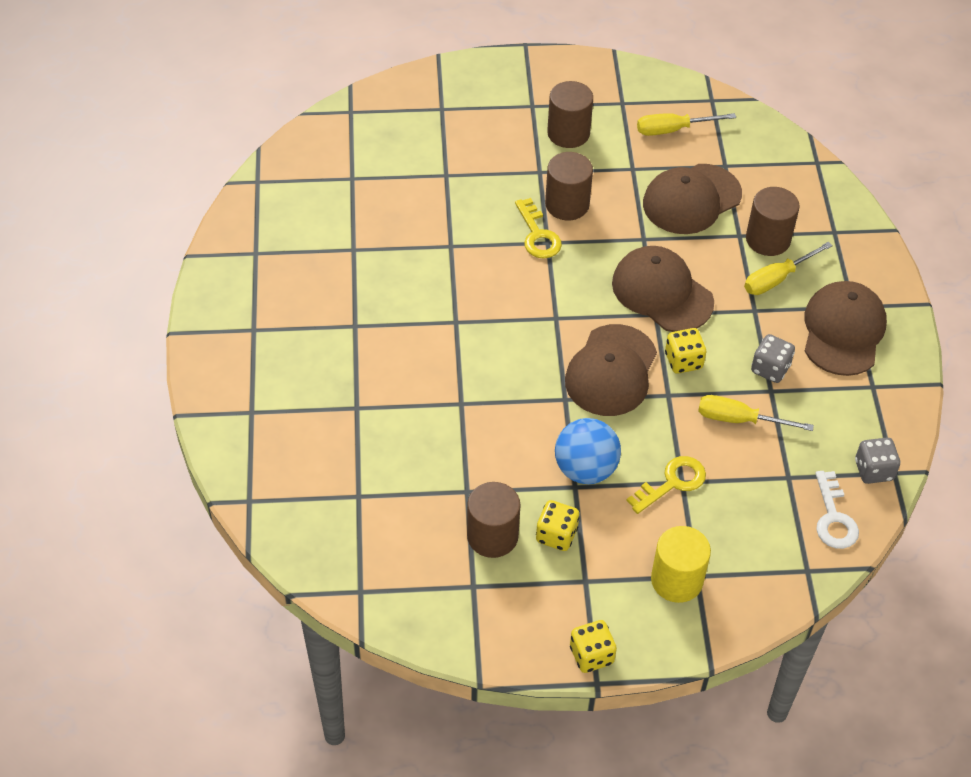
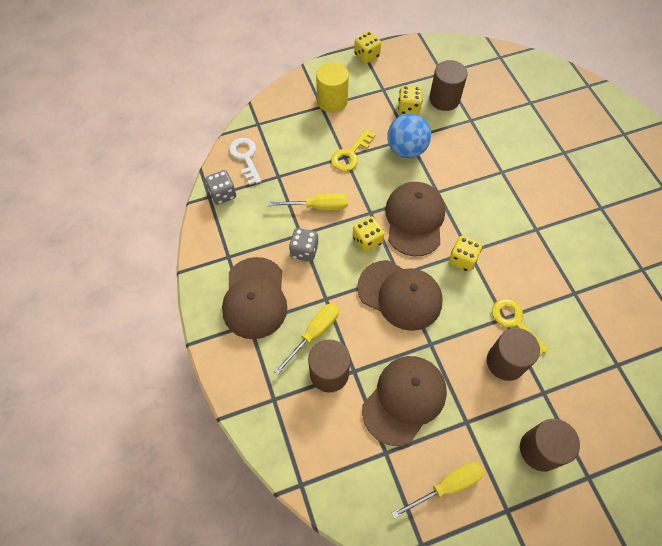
camera: 165 degrees right, 10 degrees up
(569, 311) = (462, 259): none -> yellow dice

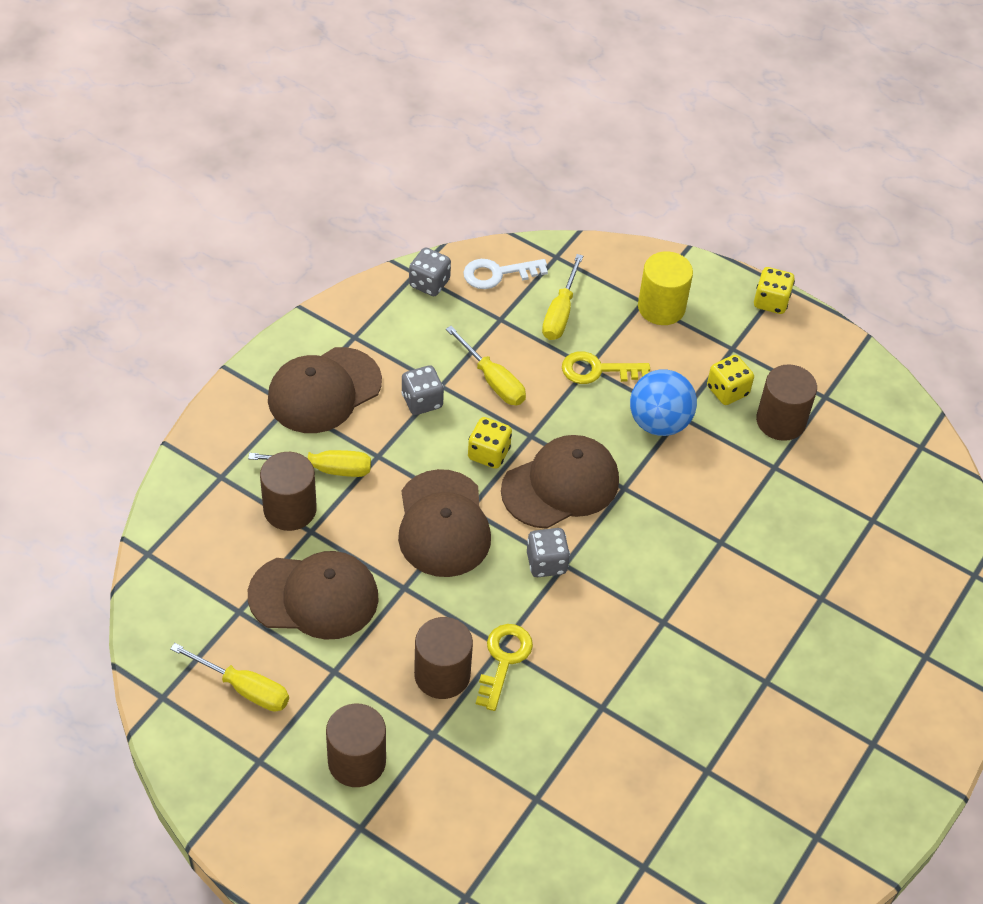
camera: 50 degrees right, 10 degrees down
(245, 157) = (498, 274): white key -> white key turned 135 degrees counterclockwise
(298, 146) = (560, 313): none -> yellow screwdriver
(462, 259) = (546, 563): yellow dice -> grey dice

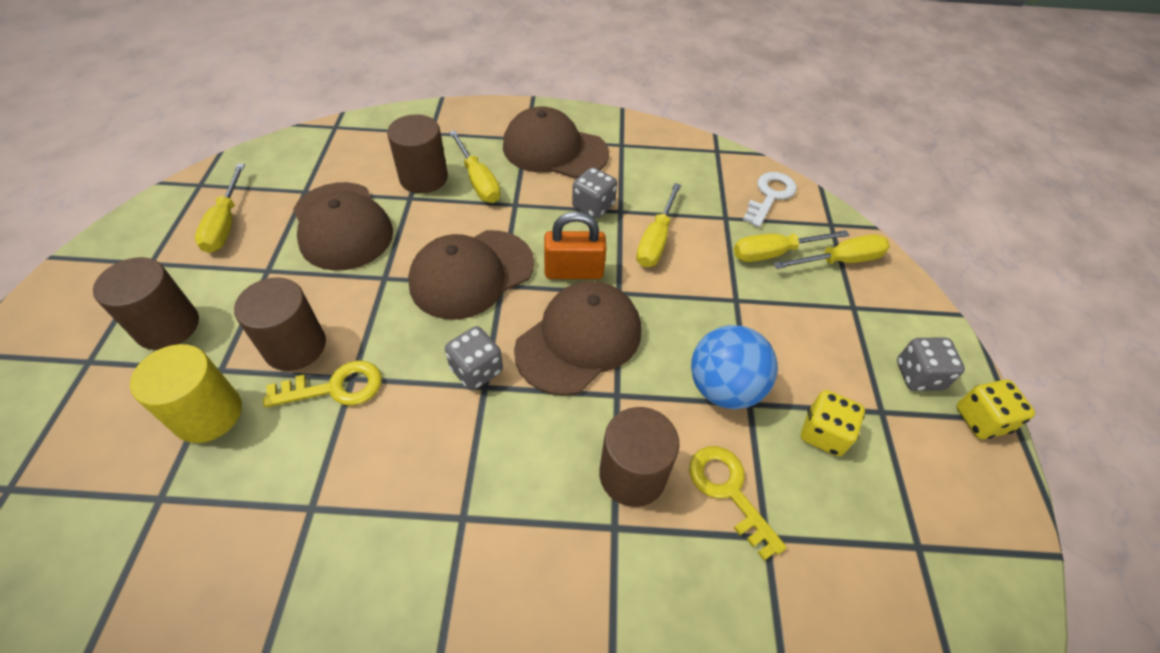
camera: 60 degrees right, 0 degrees up
(429, 283) = (715, 162): grey dice -> grey dice (918, 375)
(488, 453) = (573, 271): yellow dice -> orange padlock
(498, 274) = (770, 196): white key -> white key turned 75 degrees clockwise
(560, 485) = (579, 340): brown cap -> brown cap turned 75 degrees counterclockwise
(596, 278) = (840, 261): none -> yellow screwdriver
(597, 370) = (738, 308): yellow key -> yellow key (729, 491)
(661, 307) = (863, 325): yellow cylinder -> yellow cylinder (208, 414)
(780, 421) = (836, 511): brown cylinder -> brown cylinder (632, 474)

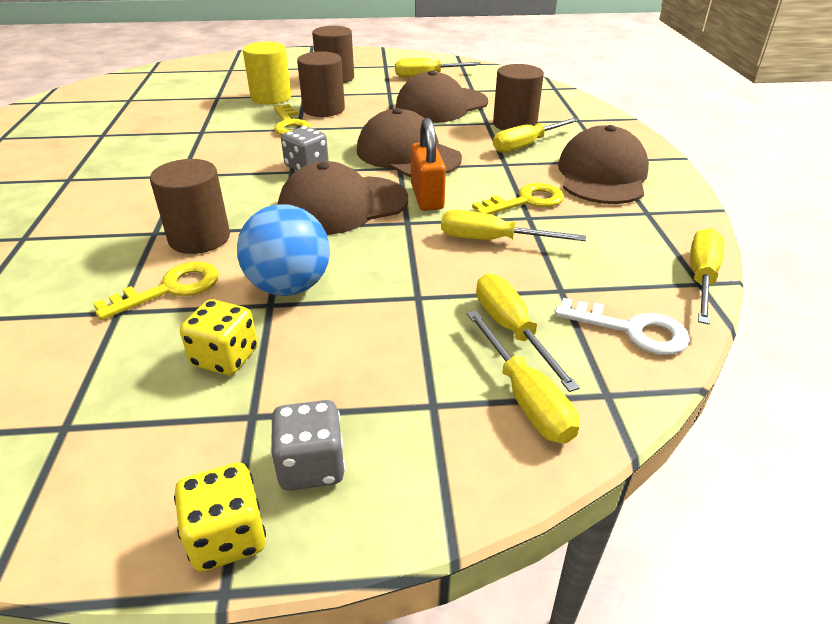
camera: 85 degrees right, 15 degrees down
(579, 340) = (343, 205): brown cap -> brown cap turned 120 degrees clockwise
(593, 206) = (526, 201): grey dice -> yellow key
(711, 147) = (701, 278): none -> yellow screwdriver

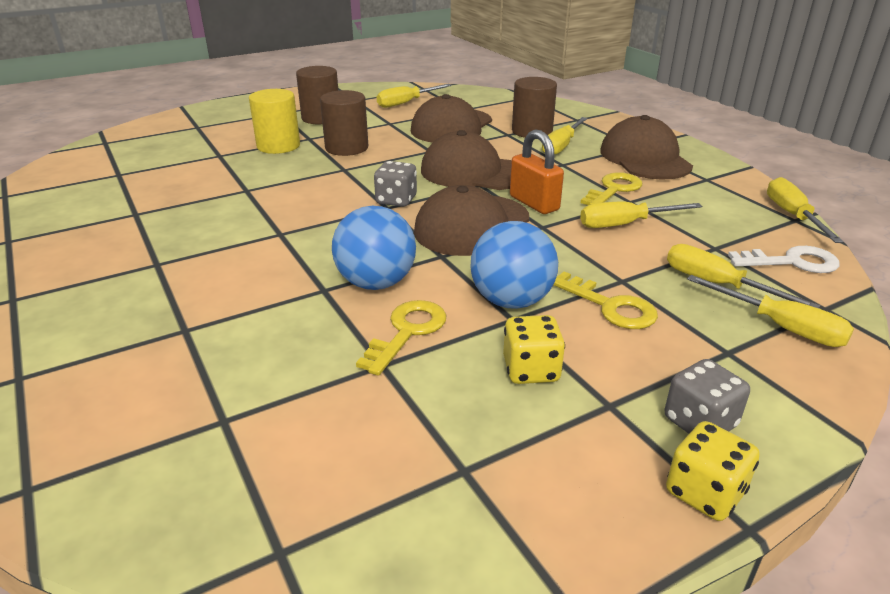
camera: 25 degrees left, 5 degrees down
(199, 238) = (376, 283): brown cylinder -> blue ball
(290, 125) = (331, 167): yellow key -> yellow key (610, 306)

